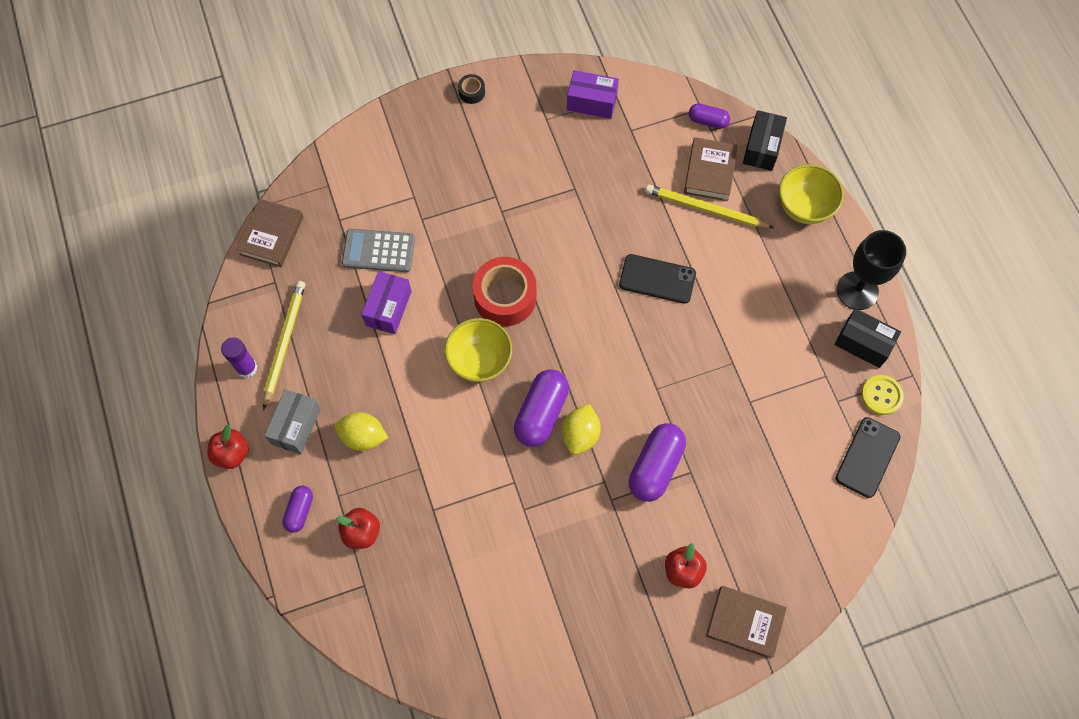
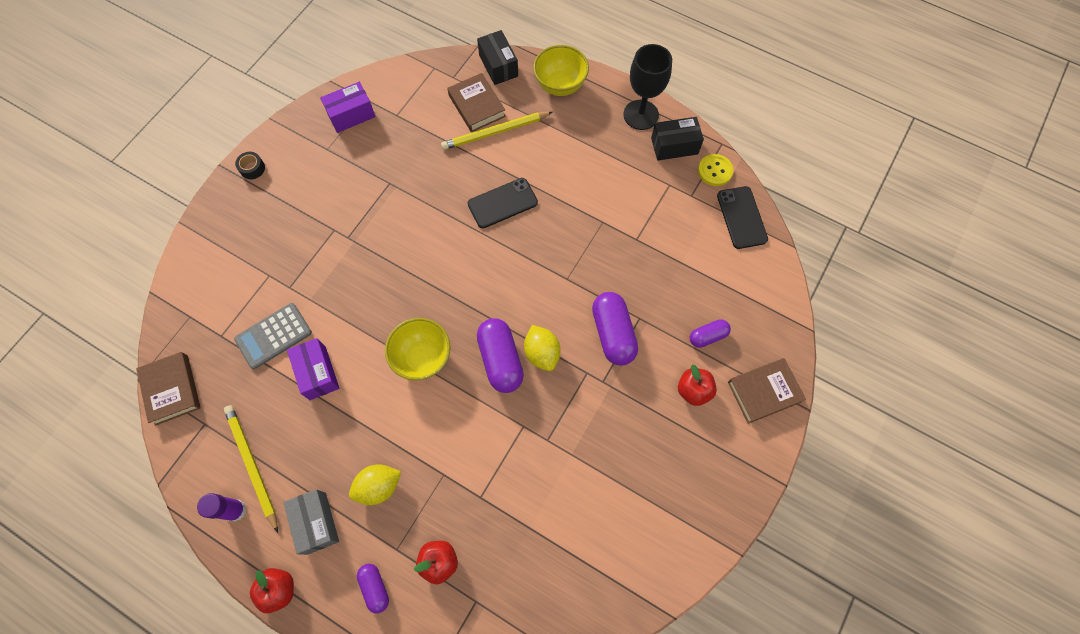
camera: 40 degrees left, 0 degrees up
(505, 297) = (402, 297): red tape -> none
(708, 121) = (446, 73): purple capsule -> purple capsule (707, 336)

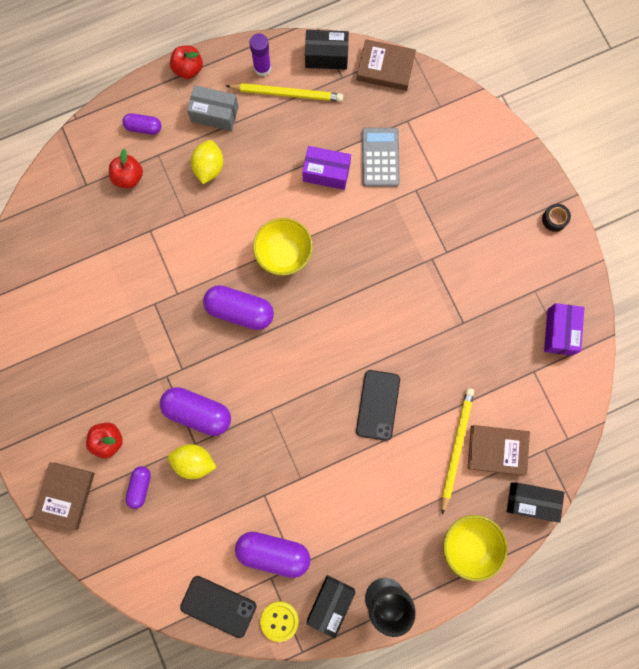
camera: 125 degrees right, 10 degrees up
(187, 454) = (326, 56): none -> black box
(542, 353) = (222, 346): yellow lemon -> yellow lemon (194, 462)
(672, 205) = (273, 553): none -> purple capsule

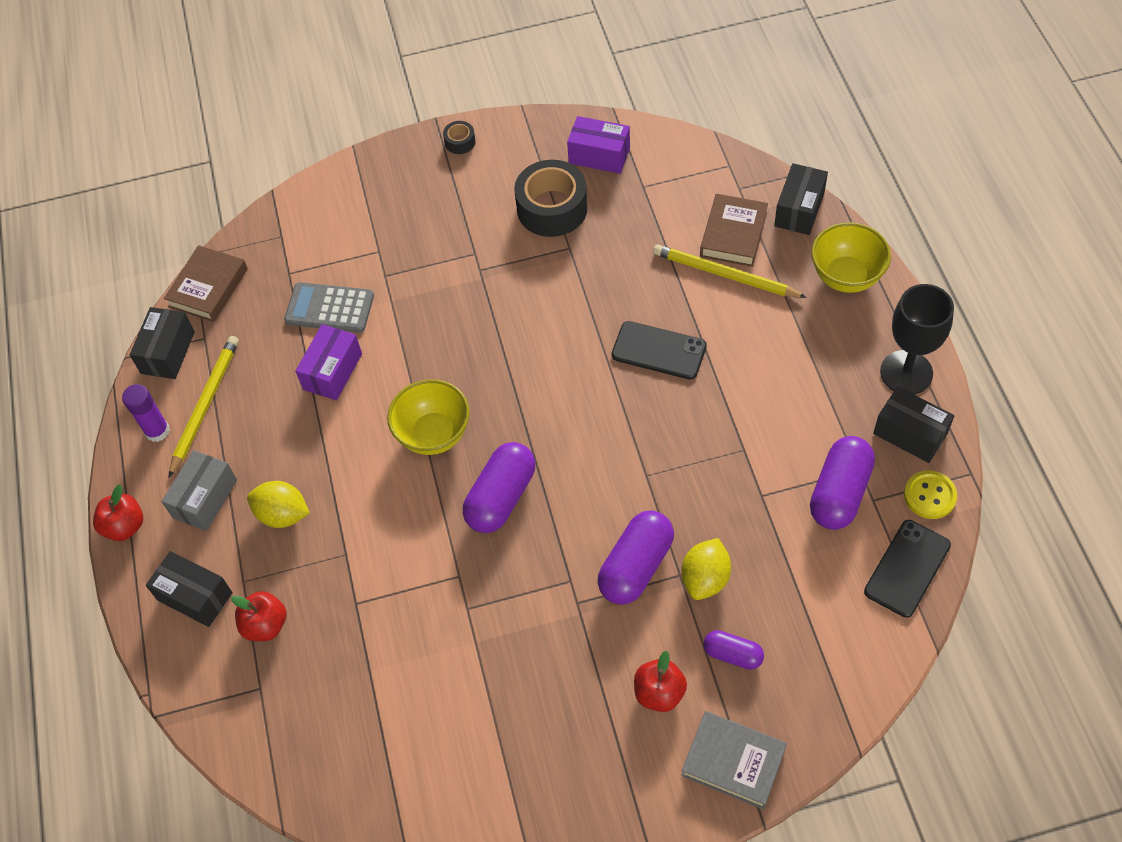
camera: 75 degrees left, 20 degrees down
(65, 495) = (733, 762): brown book -> grey book
(143, 127) = (195, 596): purple capsule -> black box
(499, 303) = (552, 208): none -> black tape

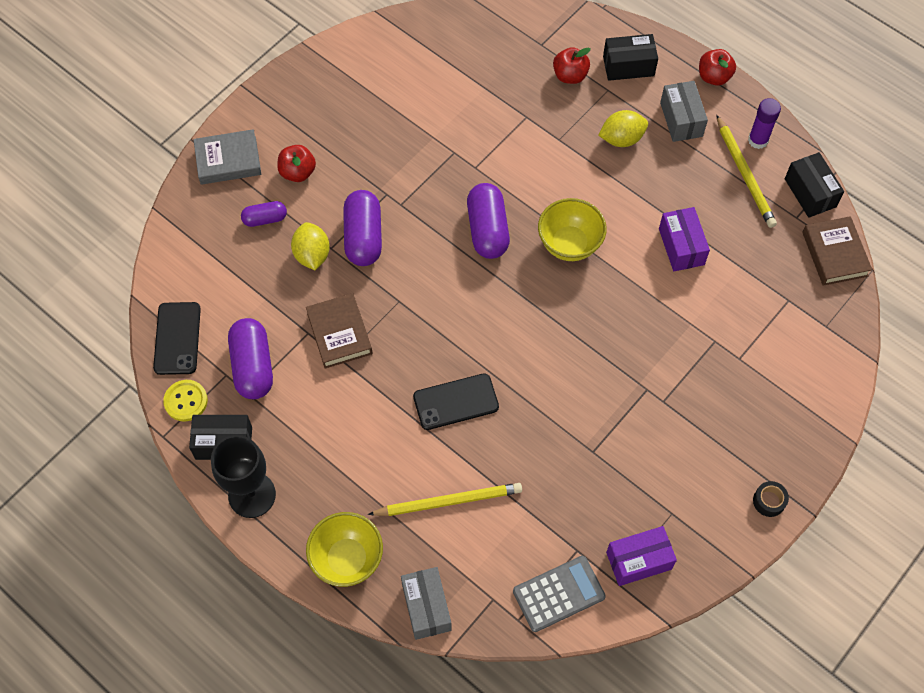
camera: 140 degrees right, 5 degrees up
(329, 308) = (730, 291): grey calculator -> grey calculator (558, 594)
(552, 208) = (636, 481): black tape -> none
(733, 234) = (467, 546): brown book -> brown book (339, 333)
(799, 209) = (426, 607): black box -> grey box

